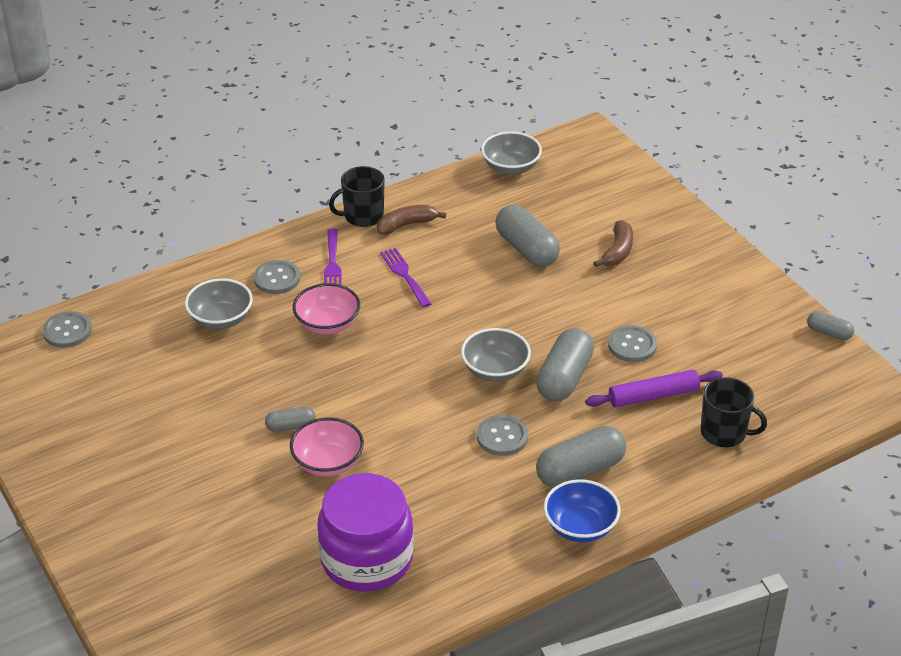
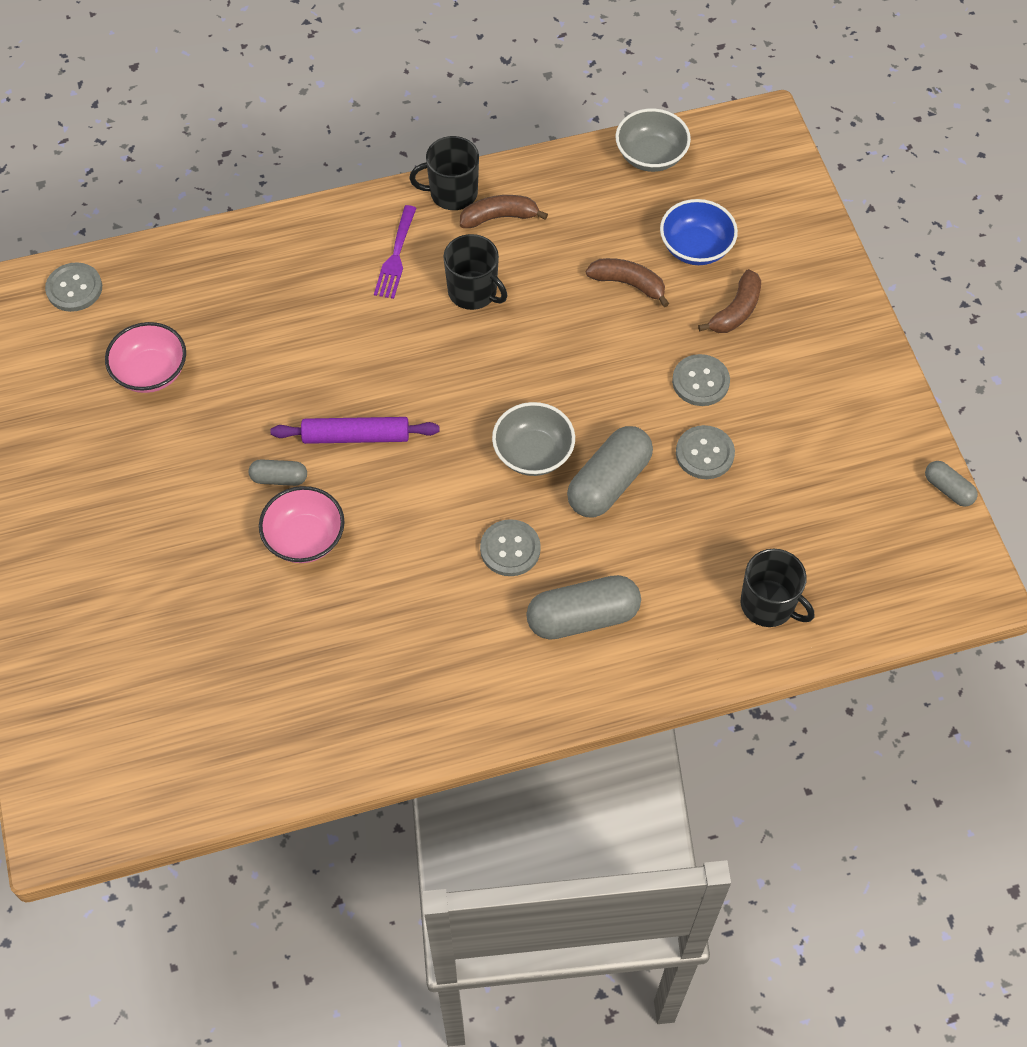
camera: 15 degrees right, 20 degrees up
(221, 319) = (246, 309): grey bowl -> none
(277, 279) = (326, 264): grey button -> grey button (700, 381)
(327, 324) = (363, 343): pink bowl -> pink bowl (151, 372)
(366, 559) = (307, 678): purple jar -> none
(405, 275) = (473, 292): purple fork -> black mug
(526, 249) = (628, 284): grey capsule -> brown banana
(580, 527) = (557, 694): blue bowl -> blue bowl (696, 247)
(653, 396) = (704, 532): purple rolling pin -> purple rolling pin (356, 436)

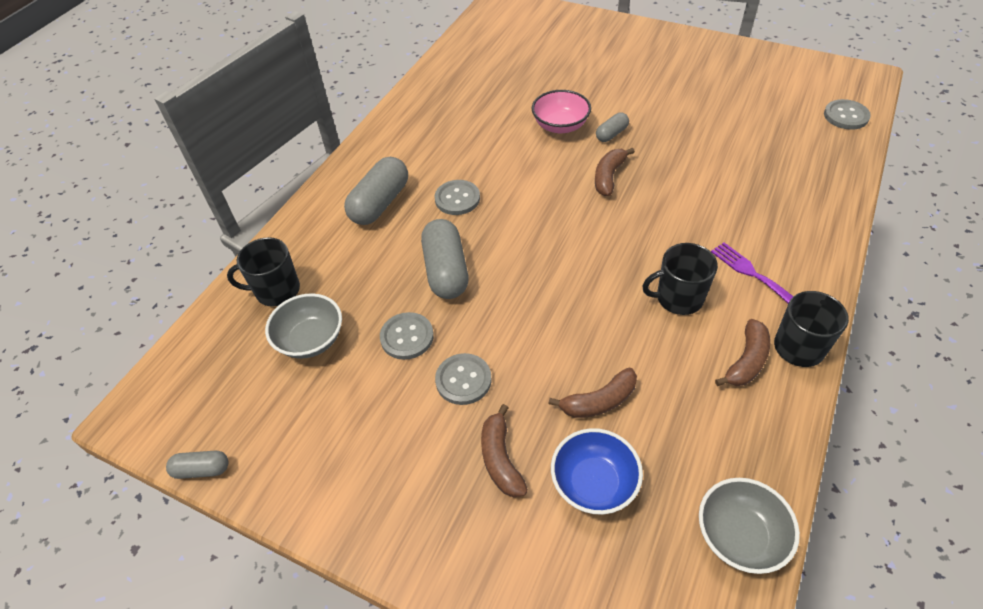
camera: 135 degrees right, 10 degrees down
(151, 372) = (744, 119): pink bowl -> none
(356, 436) = (609, 177): purple rolling pin -> brown banana
(533, 453) = (509, 248): grey bowl -> grey bowl (311, 340)

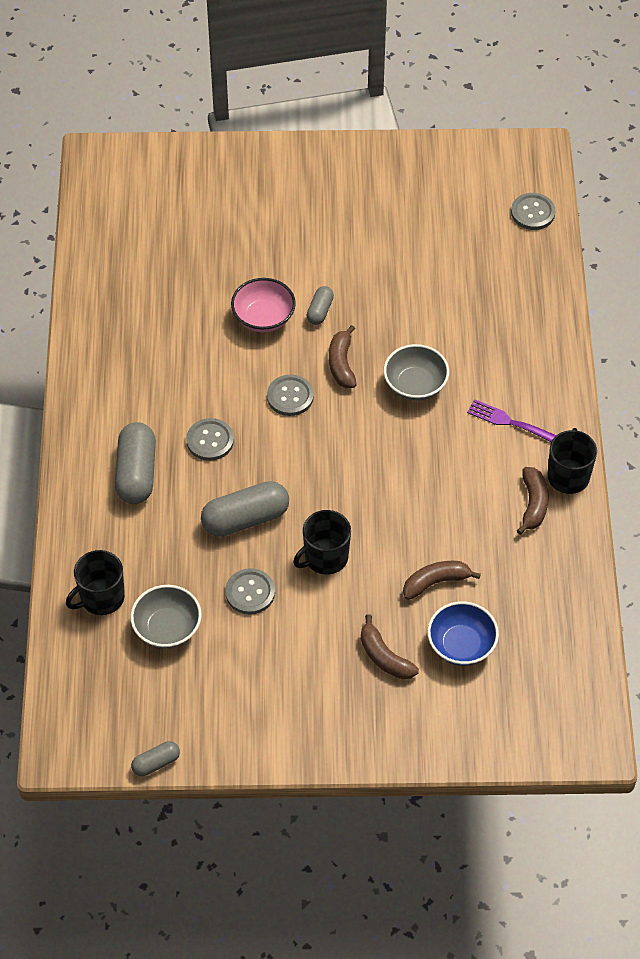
camera: 30 degrees left, 5 degrees up
(446, 271) = (245, 519): grey capsule -> grey capsule turned 75 degrees counterclockwise
(463, 380) = (320, 609): grey button -> grey button (290, 396)
(599, 401) = (436, 582): brown banana -> brown banana turned 150 degrees counterclockwise
(678, 298) = (458, 468): black mug -> black mug (325, 557)
(739, 536) = (575, 638): grey bowl -> grey bowl (415, 385)

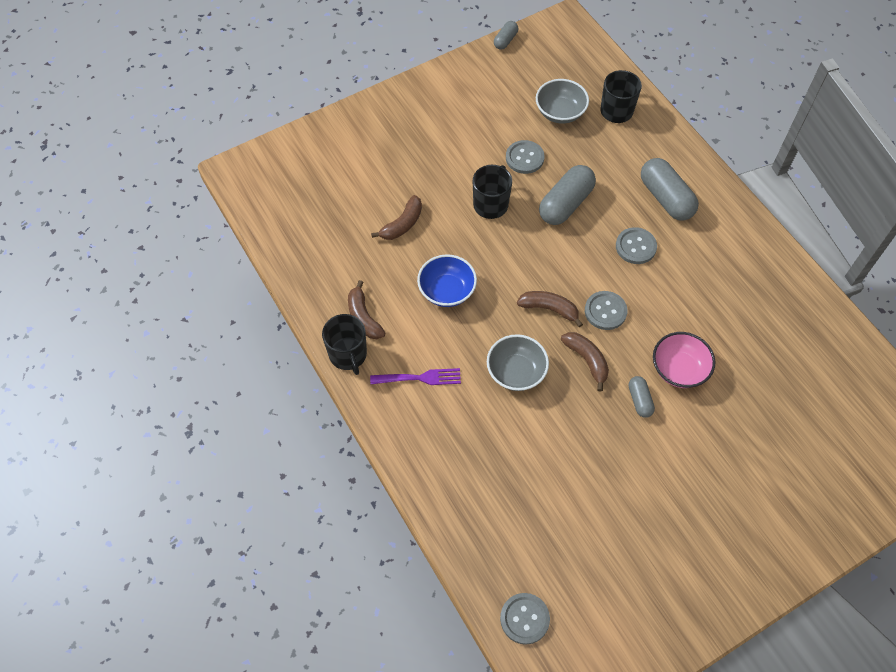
camera: 150 degrees right, 5 degrees up
(384, 657) = (407, 160): brown banana -> brown banana (549, 309)
(461, 645) = (359, 191): blue bowl -> blue bowl (447, 291)

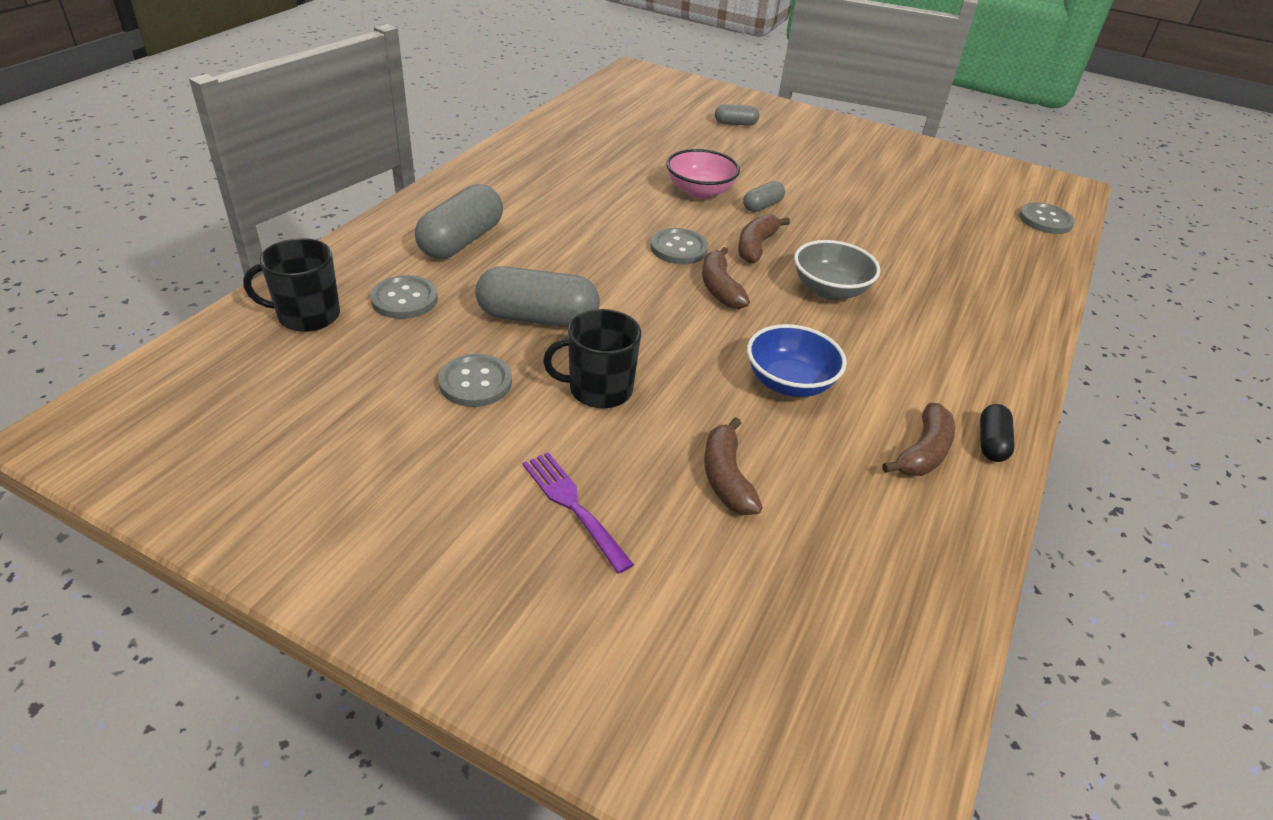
camera: 125 degrees left, 20 degrees down
(348, 355) = (991, 443): black mug -> black capsule
(402, 224) = (726, 478): brown banana -> brown banana turned 105 degrees counterclockwise
(420, 378) = (933, 362): purple fork -> purple fork (573, 506)
(505, 40) = (157, 505): grey capsule -> grey capsule (735, 124)
(560, 112) = (343, 373): grey bowl -> none
(635, 246) = (562, 247): grey button -> grey button (404, 299)

